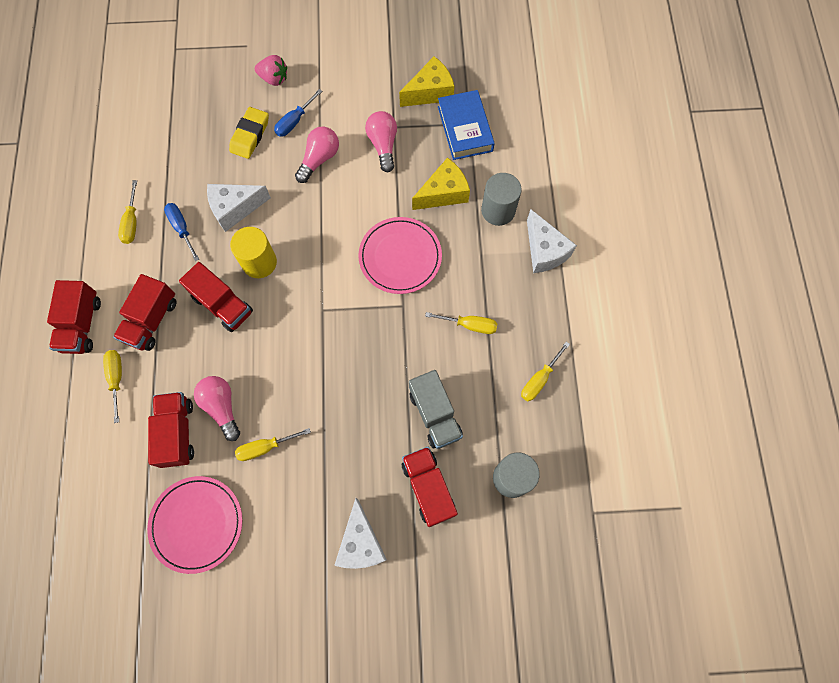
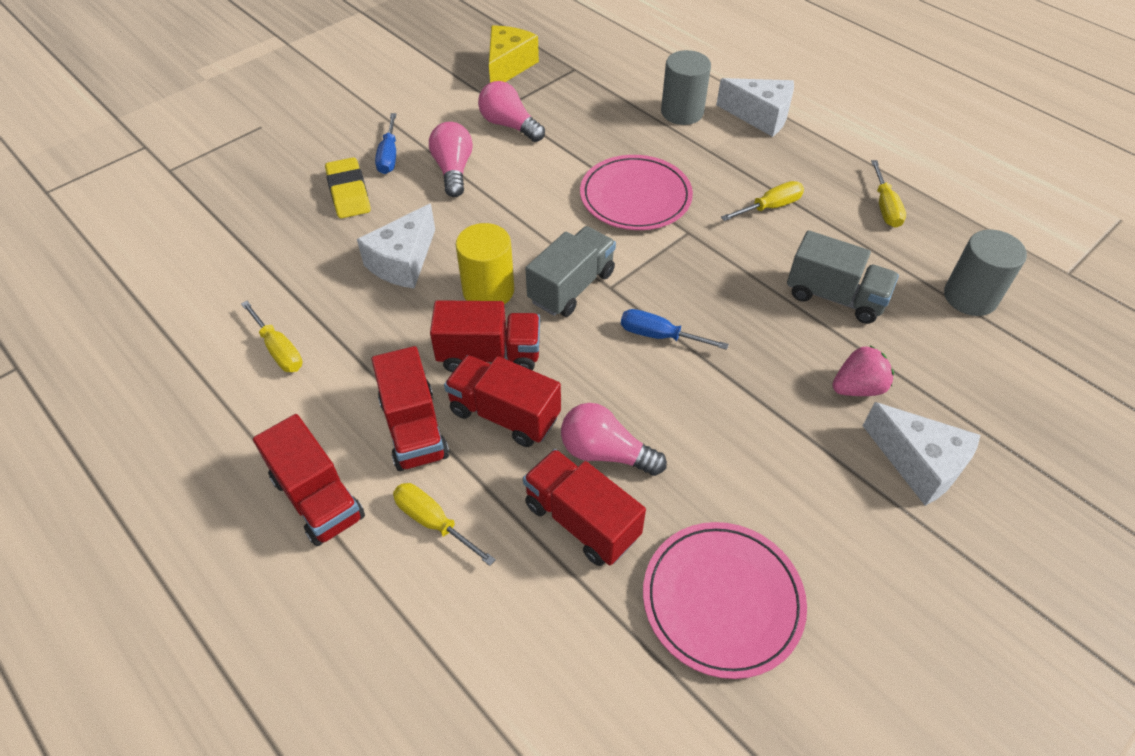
camera: 40 degrees left, 20 degrees down
(182, 229) = (355, 317): blue screwdriver -> blue screwdriver (660, 336)
(265, 447) = (704, 454): yellow screwdriver -> none
(274, 78) = (324, 136): pink strawberry -> pink strawberry (857, 388)
(303, 294) = (571, 287): none -> grey truck
(428, 488) = (913, 362): red truck -> red truck (504, 414)
(443, 193) = (615, 127): yellow cheese -> none
(465, 129) = (575, 74): blue book -> none

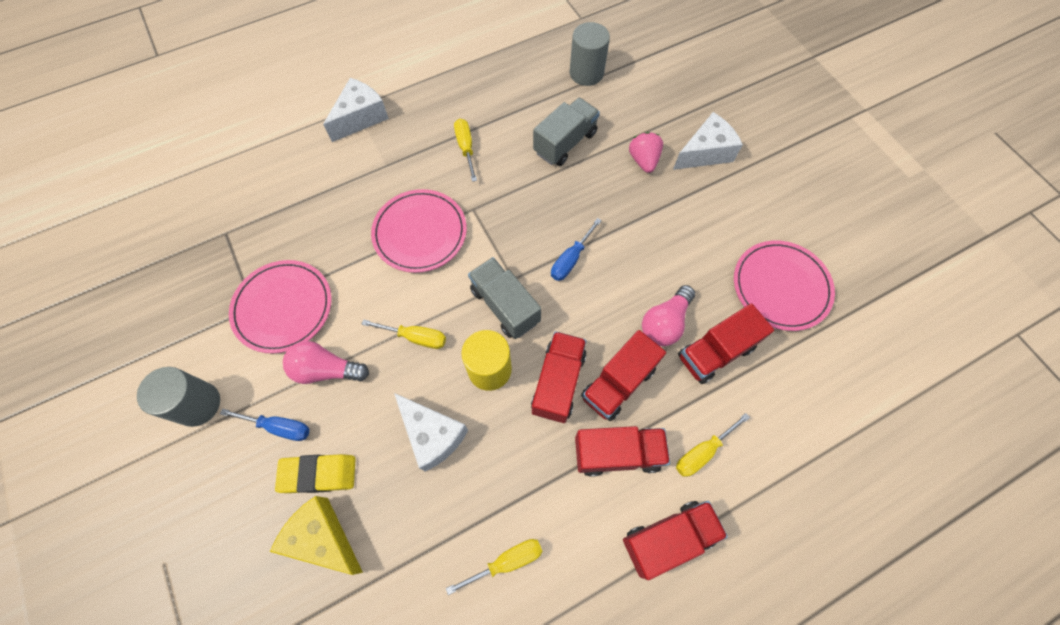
camera: 75 degrees left, 15 degrees up
(508, 66) = (190, 289): yellow cheese -> yellow cheese (323, 538)
(509, 125) = (283, 307): pink light bulb -> pink plate
(682, 112) = (330, 168): grey cylinder -> grey cylinder (198, 404)
(885, 207) = (491, 82): yellow screwdriver -> yellow screwdriver (415, 337)

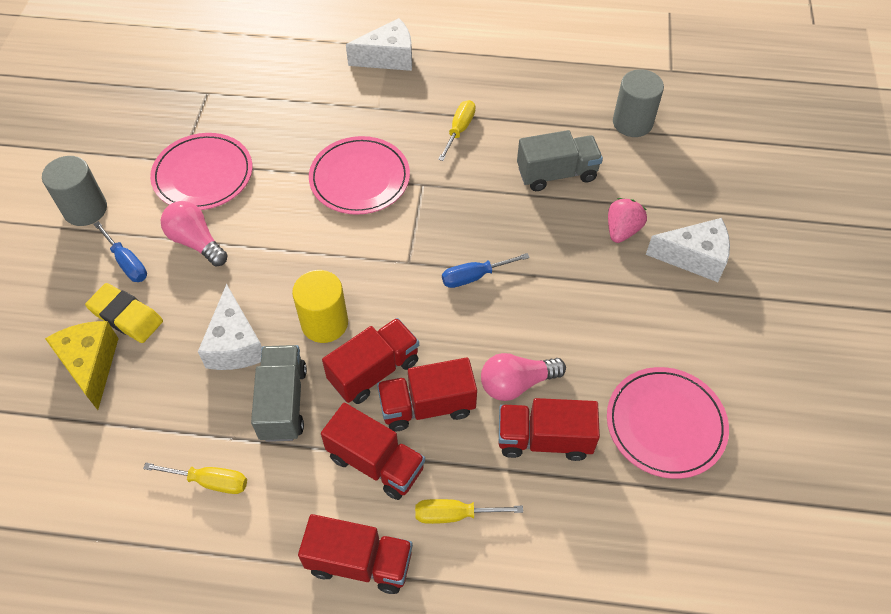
camera: 35 degrees right, 10 degrees down
(415, 337) = (285, 259): yellow screwdriver -> none
(505, 305) = (382, 280): grey truck -> grey truck (283, 402)

